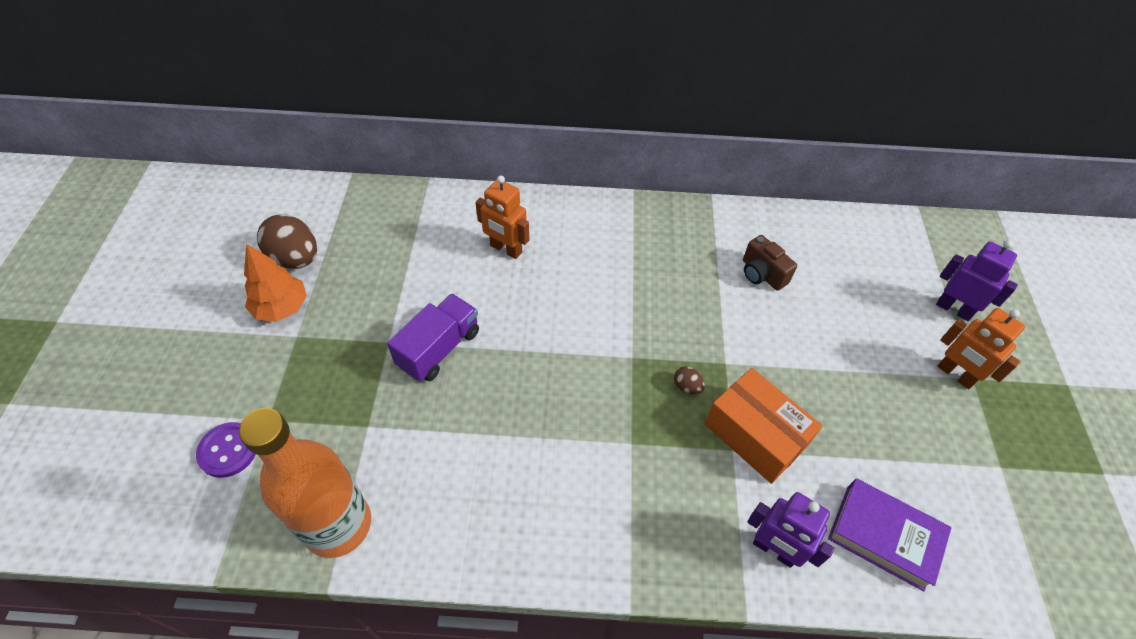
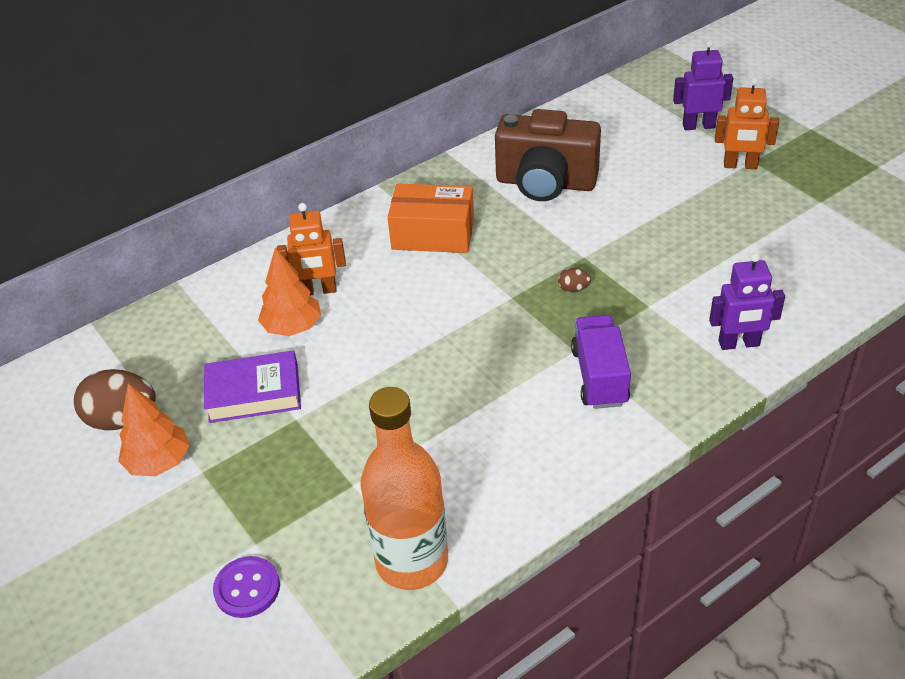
camera: 35 degrees left, 10 degrees down
(439, 348) = (347, 394): purple truck -> purple truck (599, 376)
(460, 266) = (292, 327): none -> orange tree
(755, 435) = (653, 286): orange box -> orange box (433, 234)
(762, 274) = (545, 183): brown camera -> brown camera, size x1.99
(884, 536) = (795, 288): purple book -> purple book (254, 393)

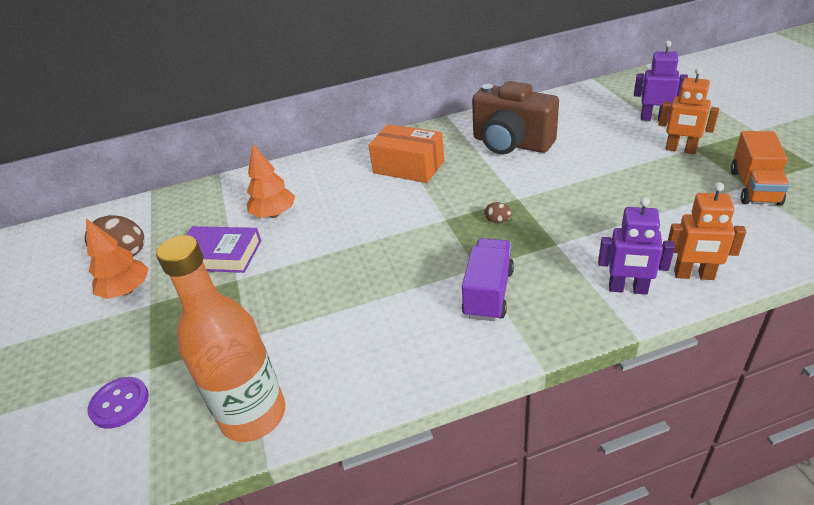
camera: 20 degrees right, 5 degrees down
(318, 290) = (306, 192): orange robot -> orange robot (693, 275)
(827, 203) = (754, 187): none -> orange truck

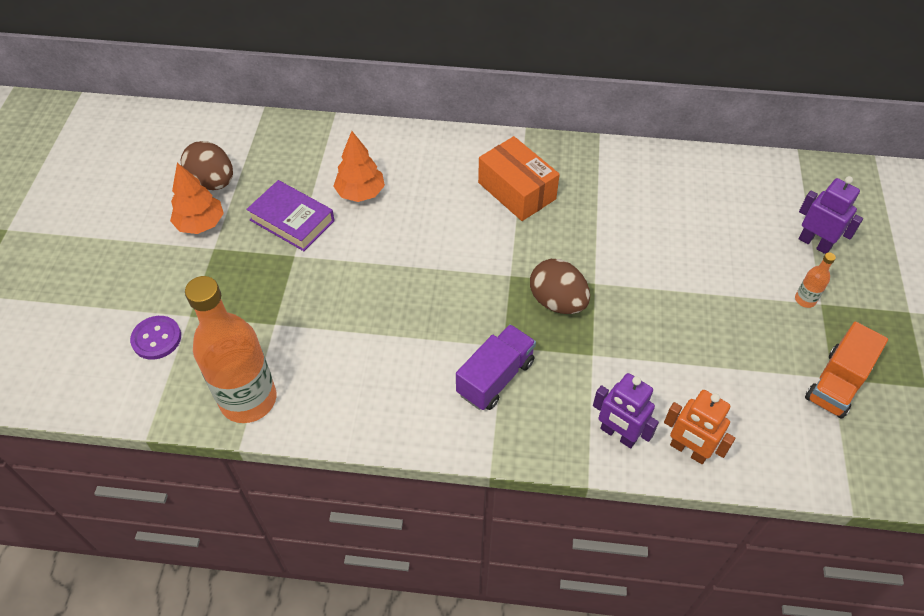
camera: 20 degrees right, 15 degrees up
(498, 221) = (557, 301): brown egg -> brown egg, size x2.25
(511, 144) = (638, 207): brown camera -> none
(680, 150) = (805, 300): orange robot -> orange bottle

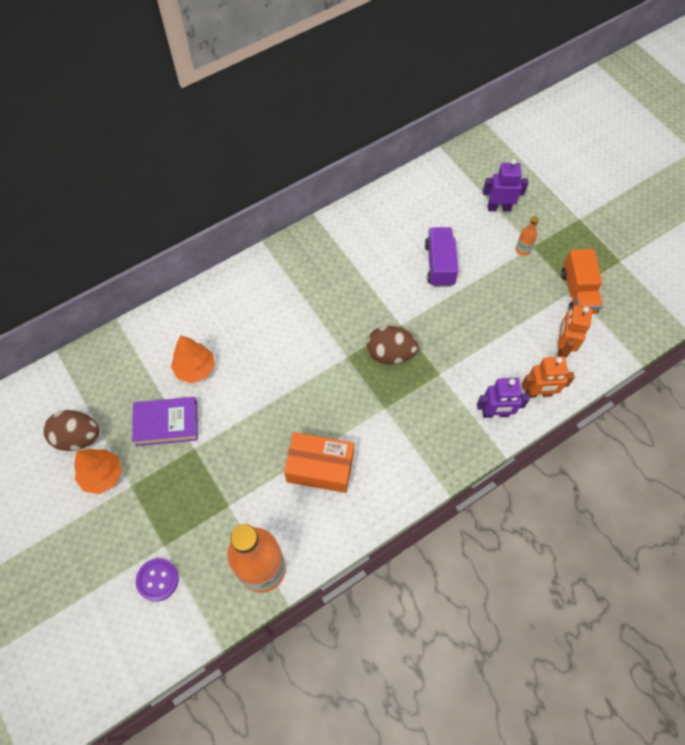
camera: 40 degrees left, 10 degrees up
(495, 377) = (398, 432): purple truck -> purple truck (439, 264)
(516, 191) = (298, 293): orange box -> orange box (320, 467)
(764, 424) = (562, 346): none -> orange robot

